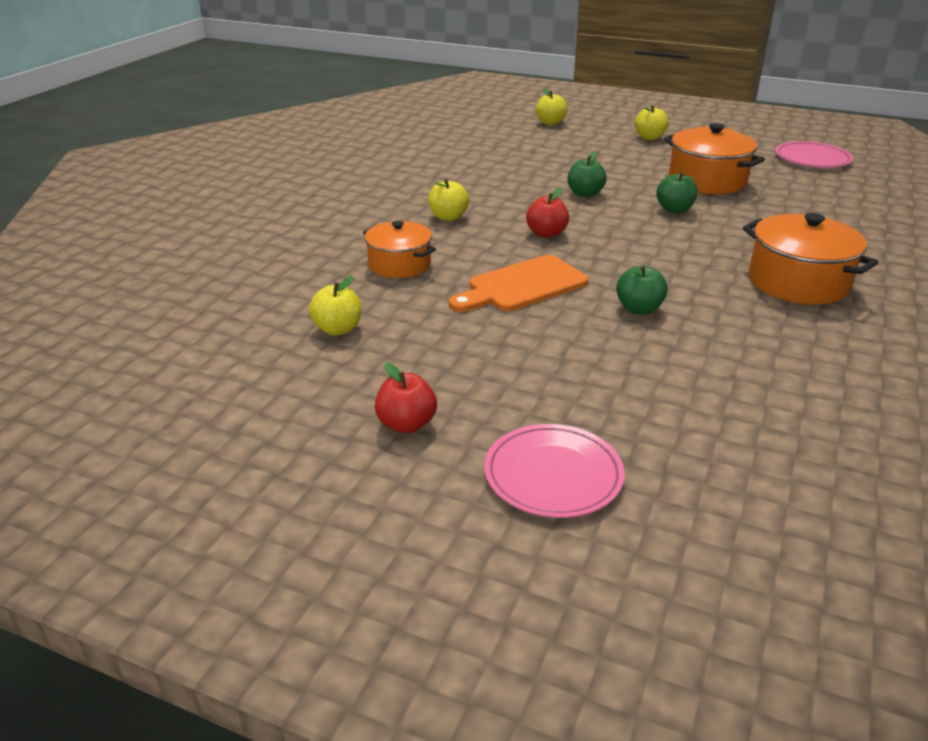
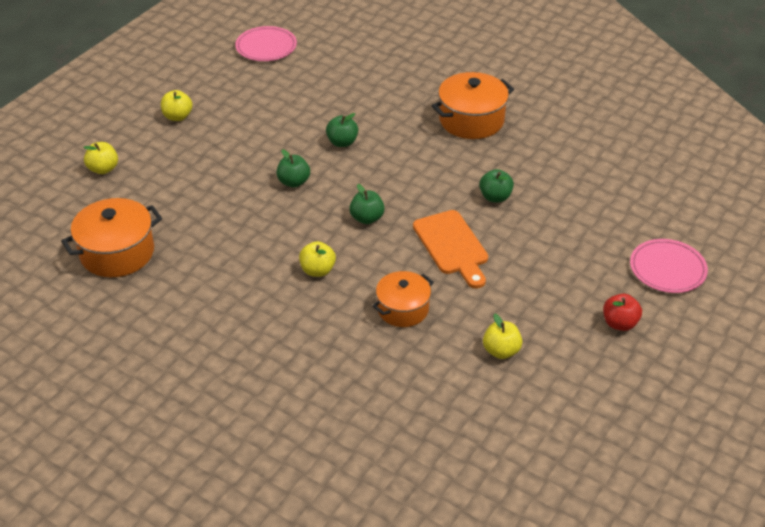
camera: 80 degrees left, 10 degrees up
(546, 233) = (367, 218): red apple -> green apple
(707, 181) = (291, 111): orange pot -> orange pot (117, 253)

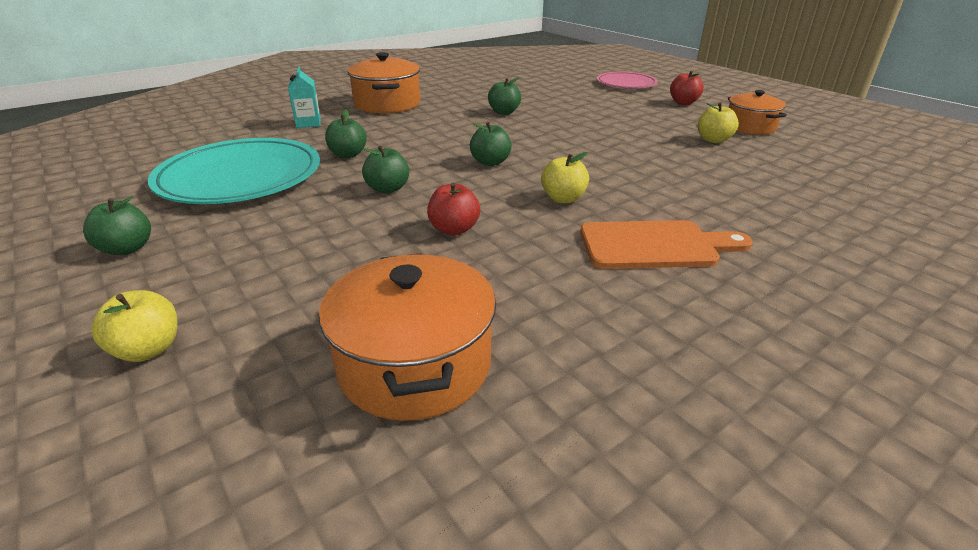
camera: 70 degrees left, 10 degrees down
(177, 116) = (127, 249): yellow apple -> green apple
(249, 229) = (454, 229): none -> red apple
(266, 47) = (95, 167): pink plate -> none
(280, 112) = (240, 177): none -> turquoise plate
(395, 97) = (308, 123): none -> turquoise carton
(403, 309) = (646, 167): orange pot -> orange pot (750, 127)
(452, 246) = (560, 135): orange cutting board -> orange cutting board (655, 245)

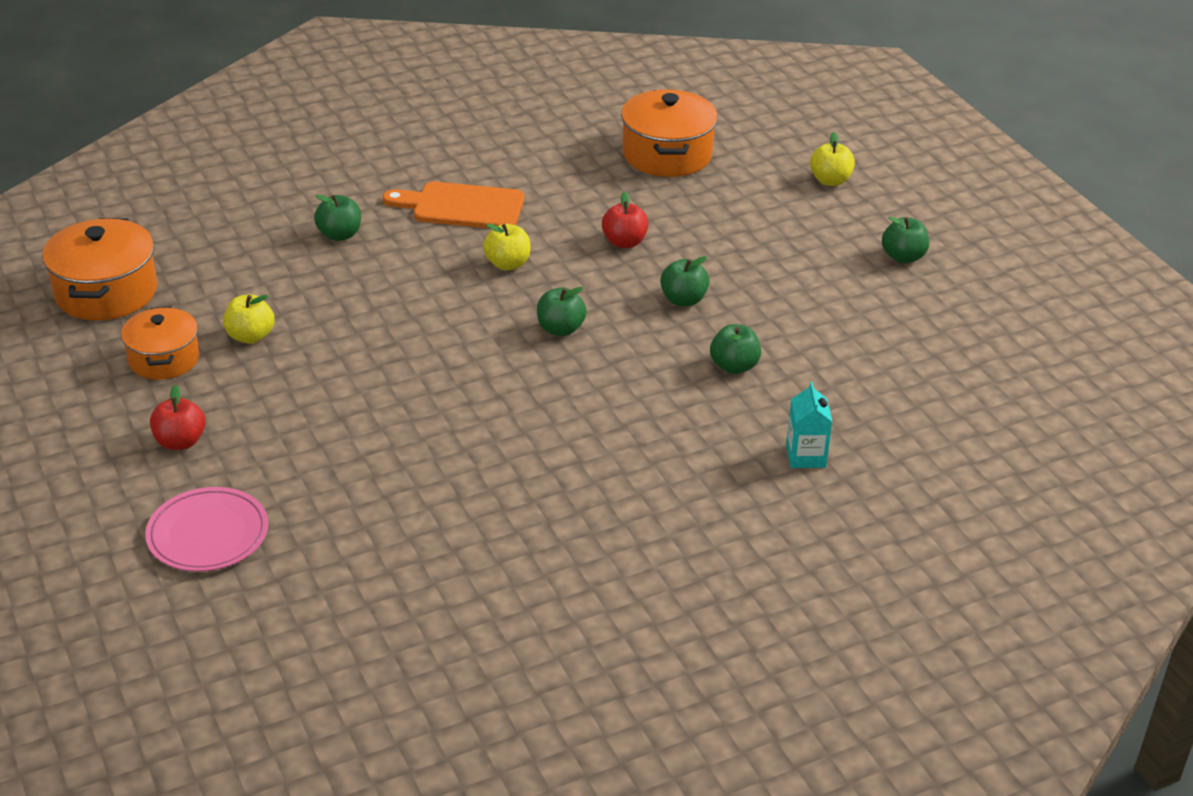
camera: 170 degrees left, 5 degrees up
(240, 177) = (850, 339): turquoise plate -> none
(387, 104) = (685, 507): orange pot -> orange pot (106, 292)
(504, 112) = (496, 449): green apple -> green apple (340, 235)

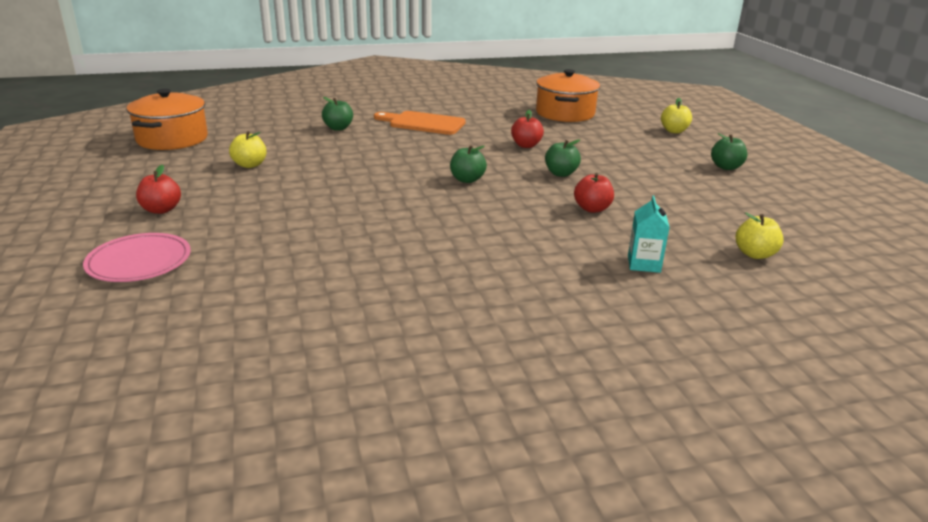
camera: 10 degrees right, 10 degrees down
(164, 359) = (184, 170): orange pot -> none
(507, 264) = (442, 148): yellow apple -> yellow apple (754, 254)
(734, 366) = (592, 209): green apple -> red apple

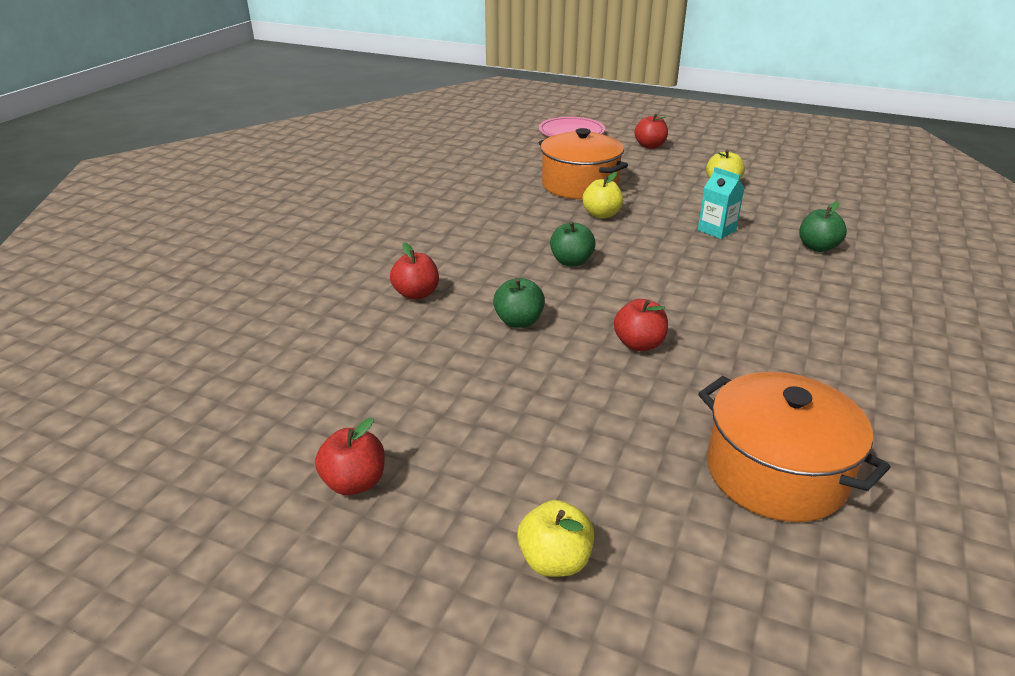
camera: 130 degrees right, 5 degrees up
(172, 139) = (831, 171): orange pot -> orange pot (579, 185)
(423, 123) = (803, 306): orange cutting board -> none
(643, 264) = (304, 265): turquoise carton -> turquoise carton (716, 230)
(726, 167) = (354, 482): green apple -> red apple
(754, 254) = (212, 326): yellow apple -> yellow apple (601, 215)

